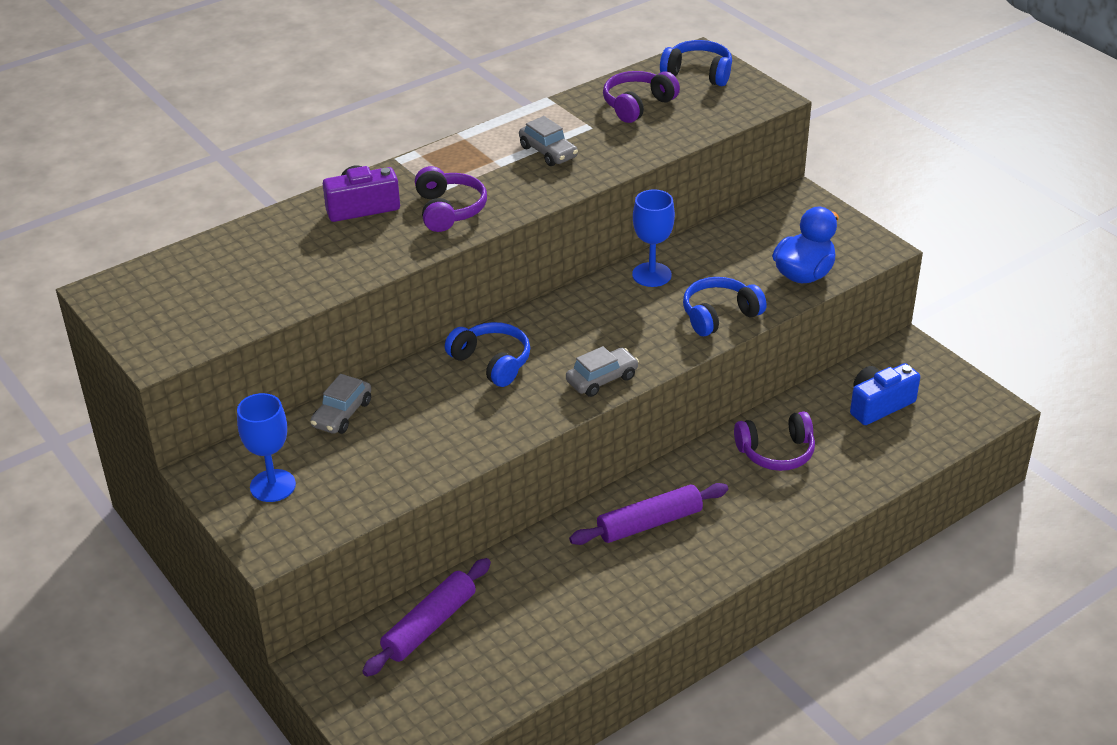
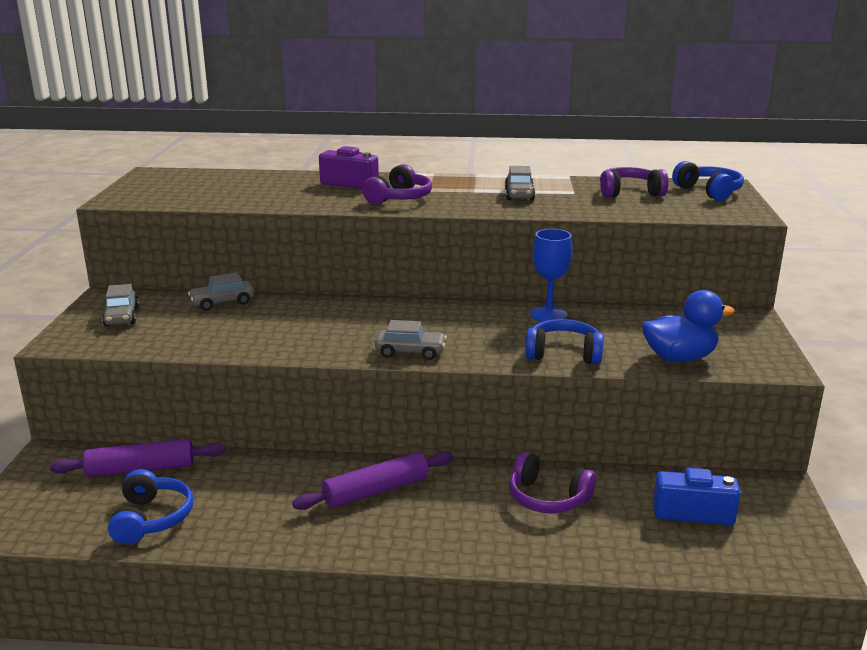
camera: 40 degrees right, 15 degrees down
(272, 486) = (122, 316): blue goblet -> grey car
(491, 362) = (354, 315): blue headphones -> blue headphones (151, 519)
(649, 523) = (376, 491): purple rolling pin -> purple rolling pin turned 45 degrees counterclockwise

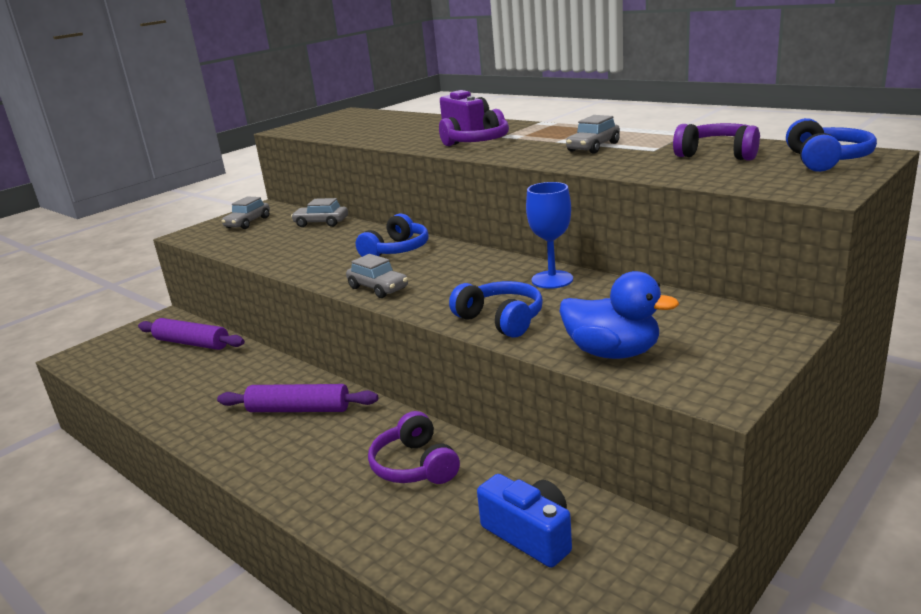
camera: 40 degrees right, 0 degrees up
(151, 519) = (149, 380): blue headphones -> blue headphones (396, 250)

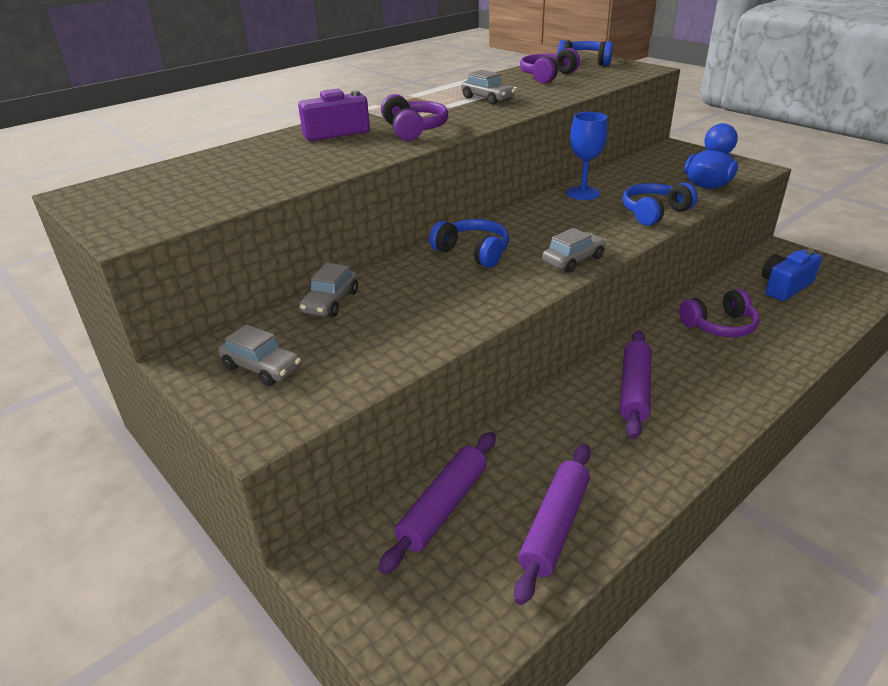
camera: 85 degrees left, 10 degrees up
(155, 382) = (554, 527): none -> purple rolling pin

